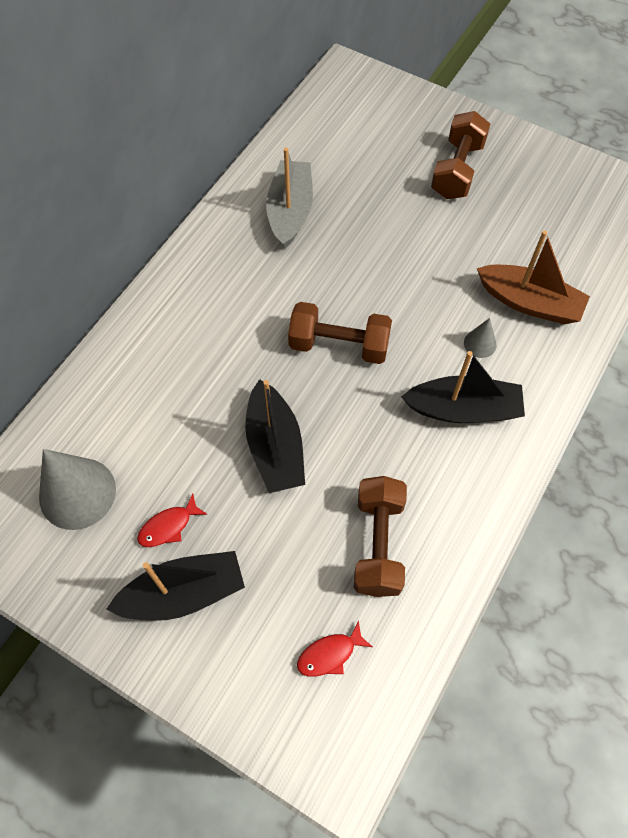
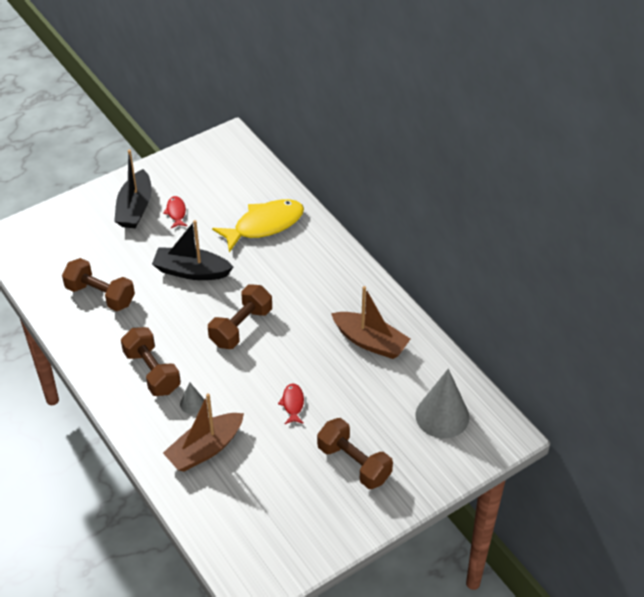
camera: 115 degrees right, 15 degrees down
(77, 493) = (222, 182): grey cone -> grey cone (442, 416)
(146, 397) = (264, 225): none -> yellow fish
(290, 211) = (370, 342): grey boat -> brown boat
(329, 654) = (60, 253): red fish -> red fish (292, 403)
(463, 409) = (152, 372): black boat -> brown dumbbell

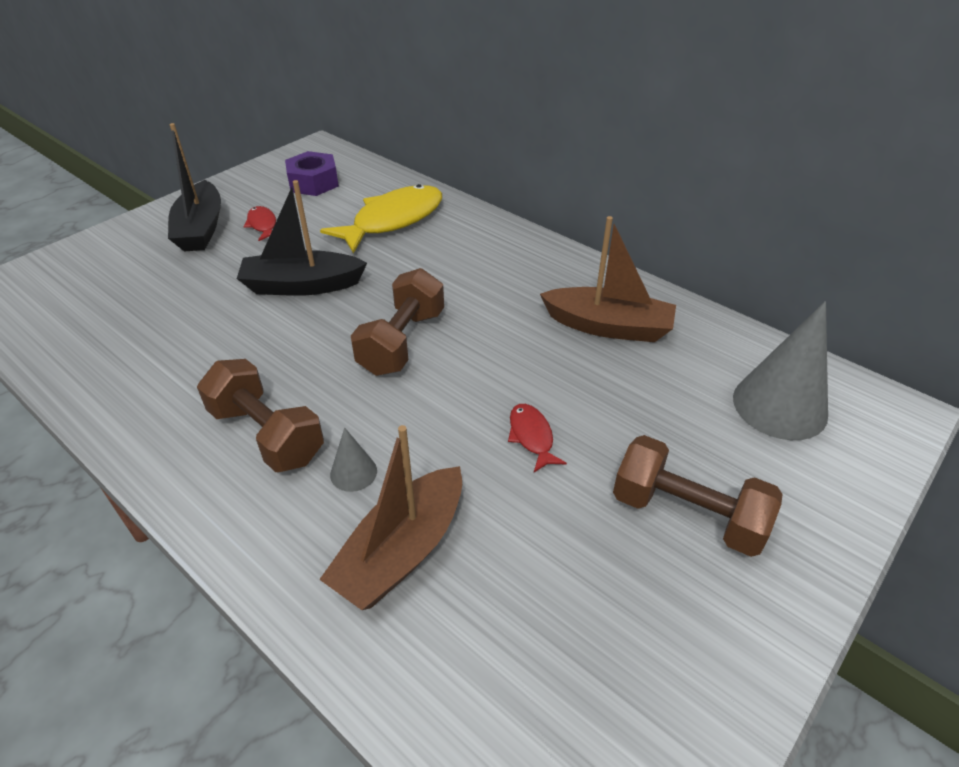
camera: 15 degrees left, 5 degrees down
(100, 295) = (157, 339): brown dumbbell -> none
(219, 176) = (313, 182): none -> purple nut

